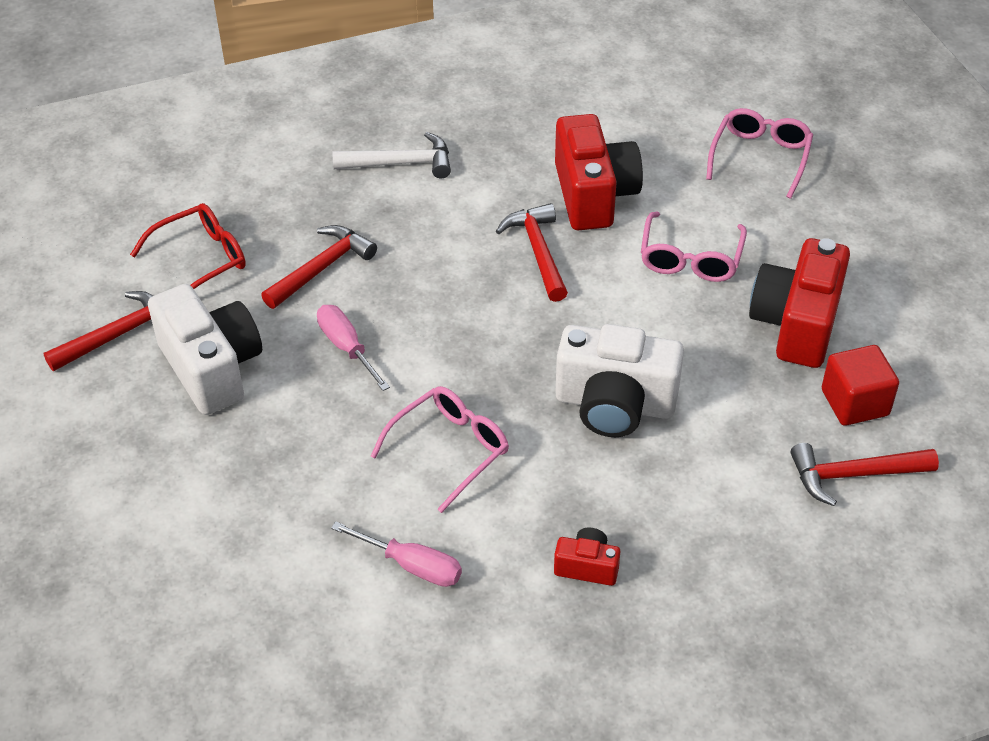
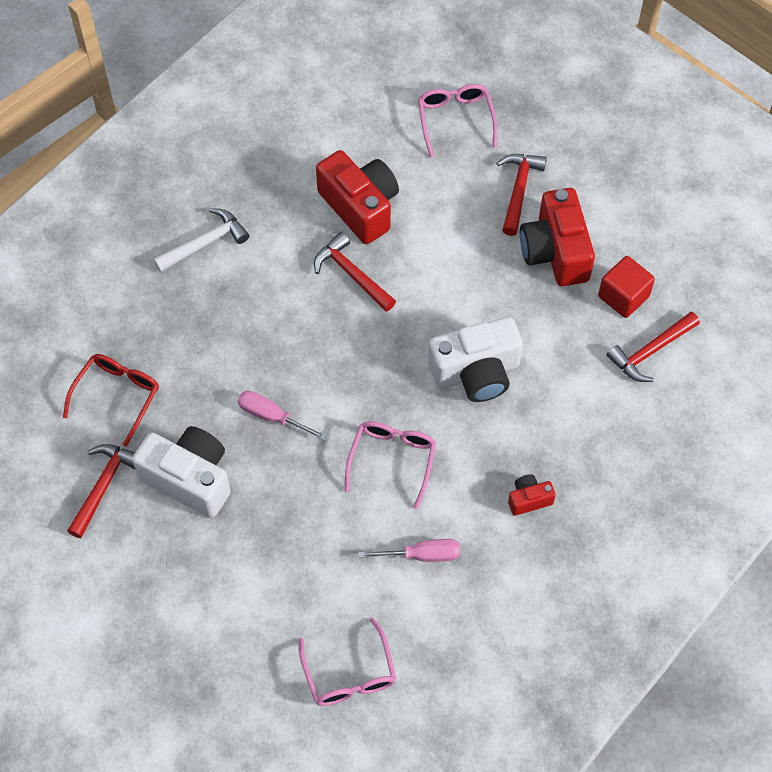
camera: 30 degrees left, 15 degrees up
(322, 268) = (209, 360): red hammer -> red hammer (518, 190)
(690, 259) = (458, 232): pink glasses -> pink glasses (350, 675)

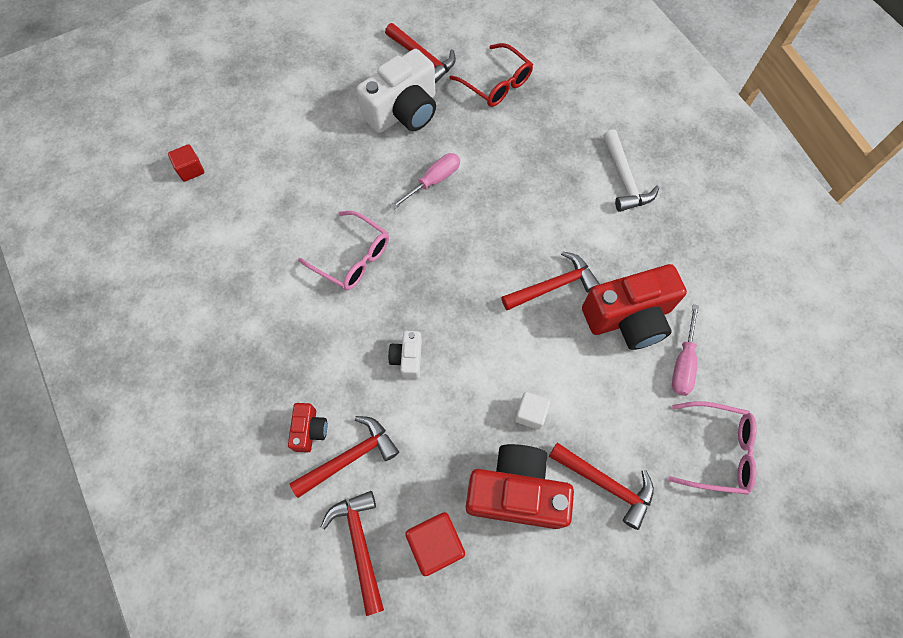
camera: 110 degrees right, 5 degrees up
(350, 675) = (191, 170): pink glasses -> red cube
(422, 555) = (257, 251): pink screwdriver -> pink screwdriver (683, 362)
(476, 372) = (407, 358): white camera -> white camera, size x0.48
(484, 259) = (530, 414): none -> white cube
(529, 499) = (262, 356): red camera -> red camera (309, 430)
(585, 386) = (350, 457): none -> red hammer

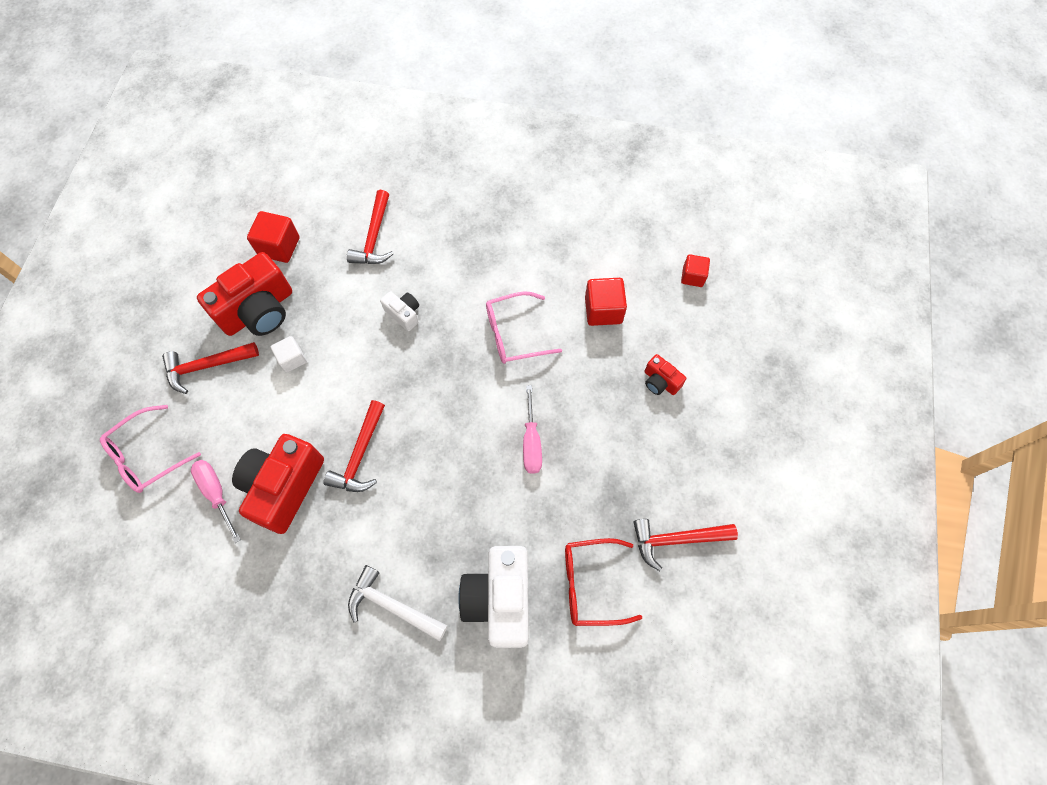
camera: 130 degrees right, 0 degrees up
(276, 210) = (603, 310): none -> red cube
(309, 430) = (413, 227): red camera -> red camera (660, 381)
(360, 544) = (321, 210): red hammer -> none
(403, 111) = (625, 473): white camera -> white camera (500, 599)

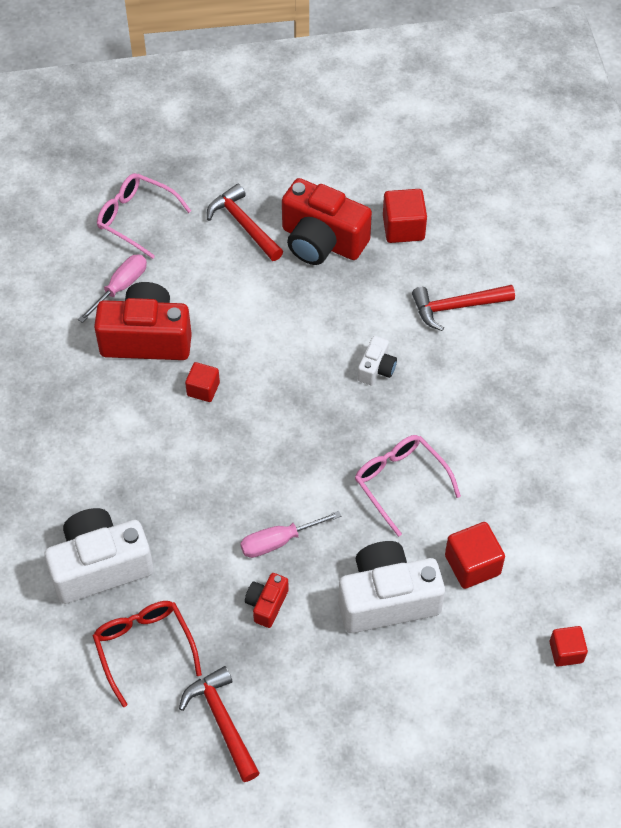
camera: 70 degrees right, 10 degrees down
(292, 359) = (281, 291): white cube -> none
(360, 455) = (203, 389): red hammer -> red cube
(392, 606) = (63, 473): white hammer -> none
(611, 379) = (387, 599): none -> white camera
(660, 381) = (406, 653): red camera -> red camera (267, 604)

